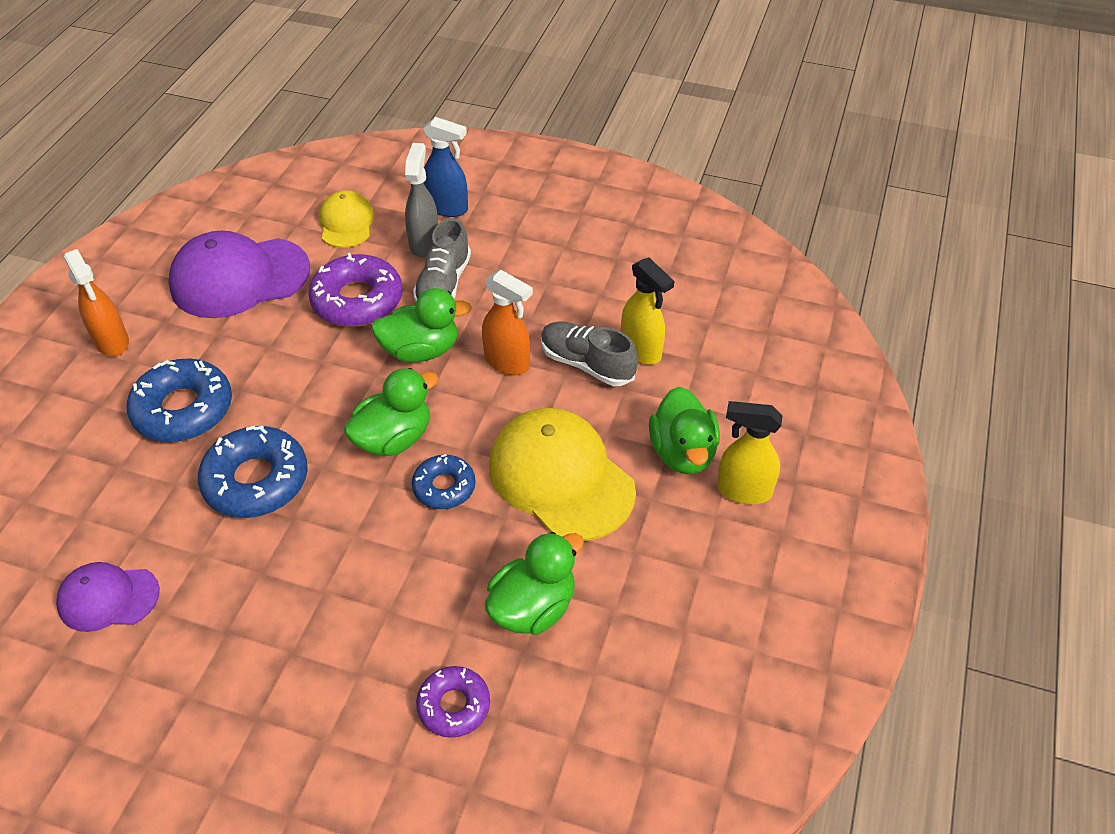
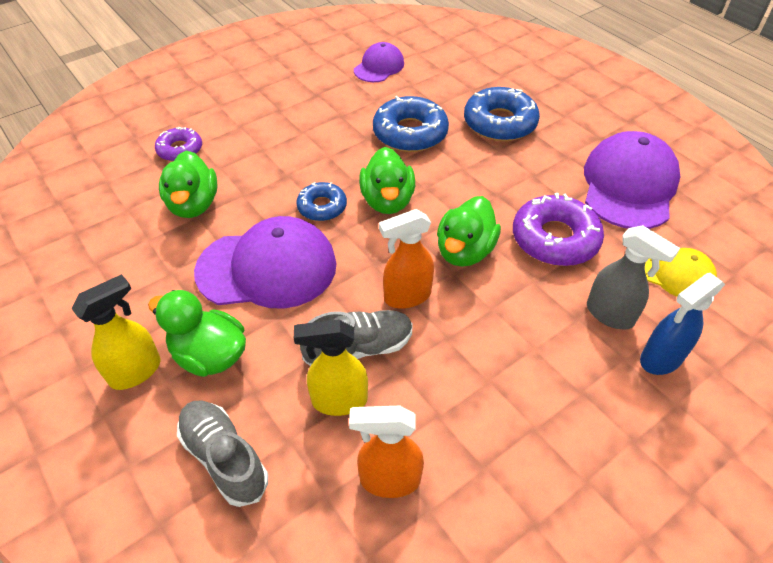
camera: 125 degrees right, 0 degrees up
(112, 342) = (592, 112): orange spray bottle -> orange spray bottle (389, 479)
(443, 284) = (538, 301): grey shoe -> grey shoe (224, 458)
(561, 477) = (267, 268): yellow cap -> purple cap

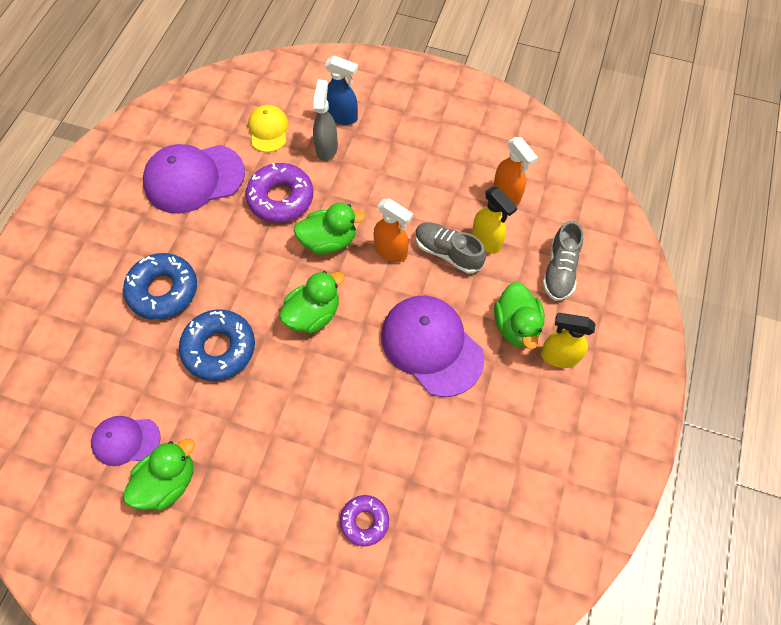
camera: 125 degrees left, 15 degrees up
(193, 205) = (415, 448): green duck -> green duck (168, 481)
(322, 207) = (350, 353): blue donut -> none

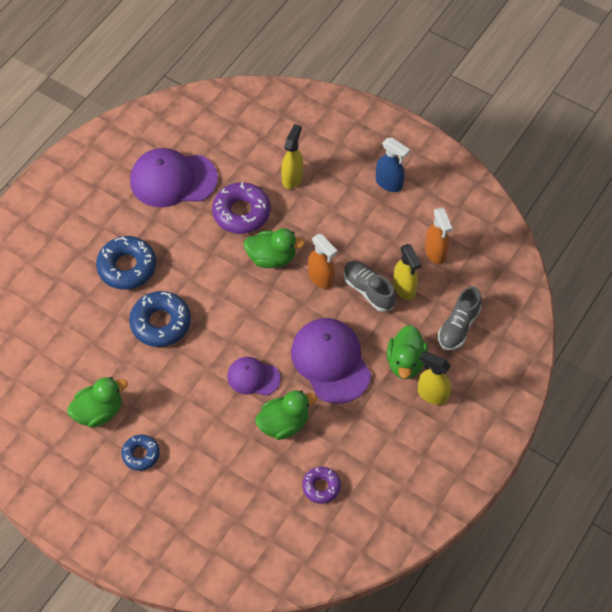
camera: 15 degrees right, 5 degrees down
(126, 440) = (73, 374): purple cap -> purple cap (253, 377)
(234, 525) = (141, 454): none -> blue donut
(268, 130) = (246, 151): yellow cap -> none
(313, 314) = (242, 314): green duck -> green duck (284, 424)
(327, 148) = (292, 178): grey spray bottle -> yellow spray bottle
(342, 117) = (314, 153): blue spray bottle -> blue spray bottle (389, 183)
(364, 521) = (239, 476): purple donut -> purple donut (321, 487)

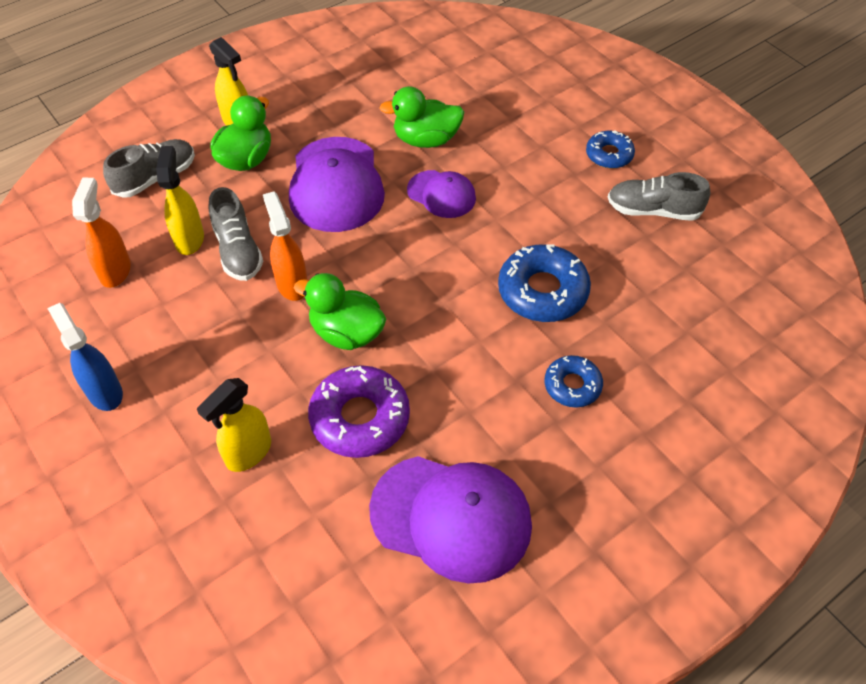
camera: 160 degrees left, 5 degrees down
(99, 412) = (653, 210): green duck -> grey shoe
(127, 267) = (572, 385): blue donut -> blue donut, size x0.59
(321, 487) = (412, 77): purple donut -> none

